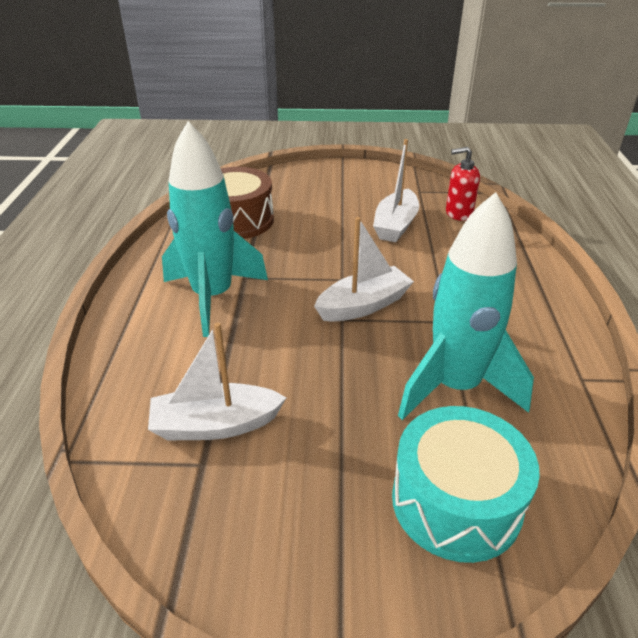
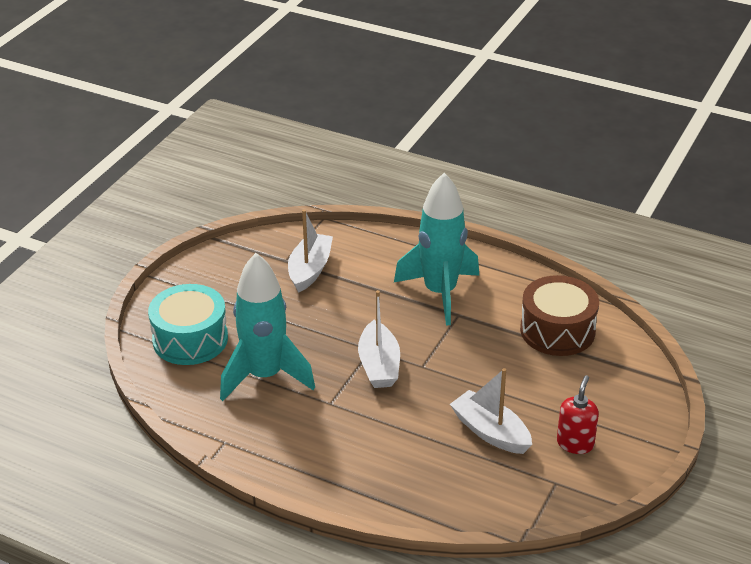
camera: 115 degrees right, 0 degrees up
(458, 213) = (489, 490): red soap dispenser -> red soap dispenser (575, 443)

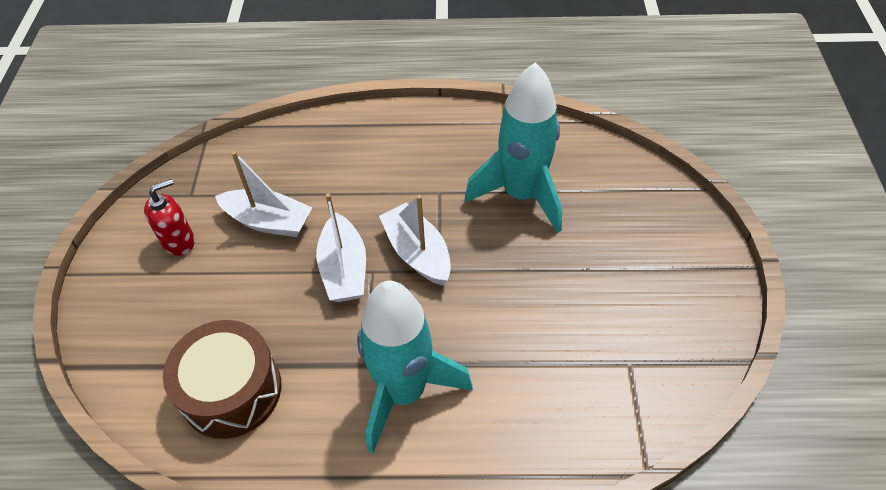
camera: 155 degrees right, 15 degrees up
(190, 339) = (628, 205): turquoise drum -> none
(310, 270) = (587, 359): white boat -> white boat (344, 269)
(575, 443) = (179, 241): red soap dispenser -> red soap dispenser turned 120 degrees counterclockwise

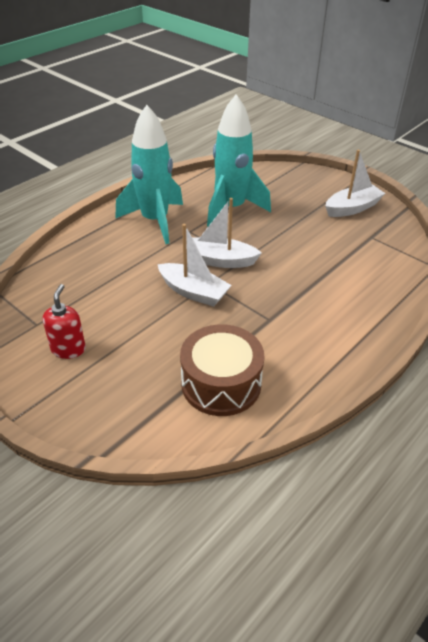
camera: 50 degrees left, 10 degrees down
(268, 221) = (113, 302): white boat -> white boat (352, 208)
(404, 392) = (305, 315): turquoise rocket -> turquoise rocket (155, 221)

